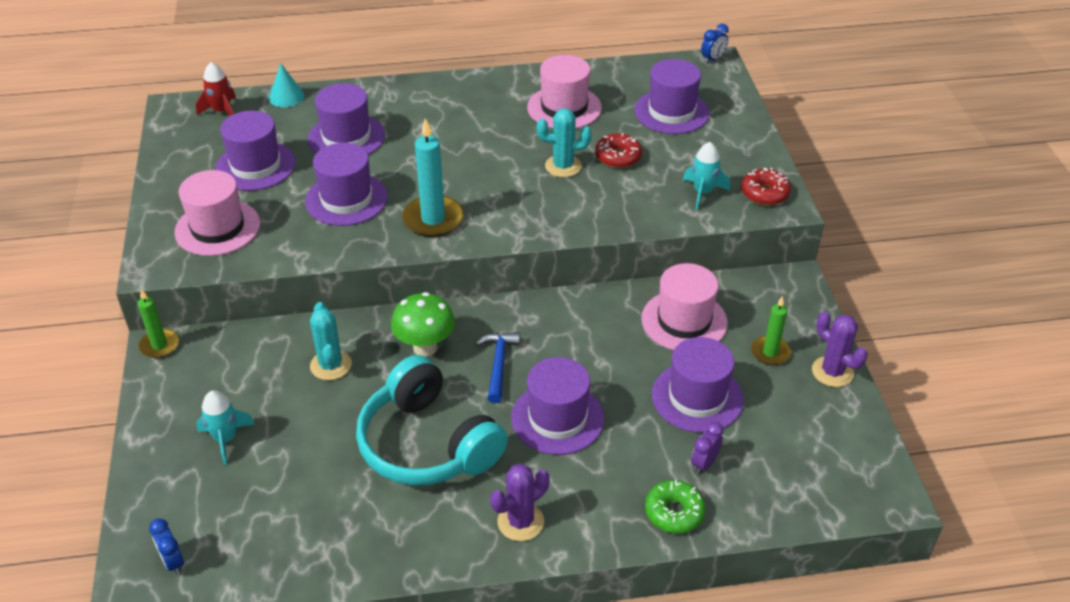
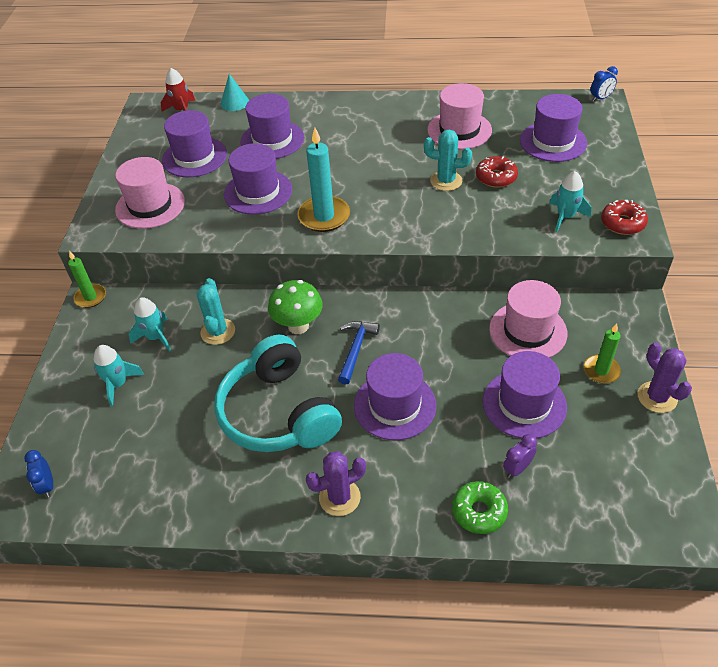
camera: 15 degrees right, 5 degrees up
(256, 381) = (155, 337): none -> turquoise rocket

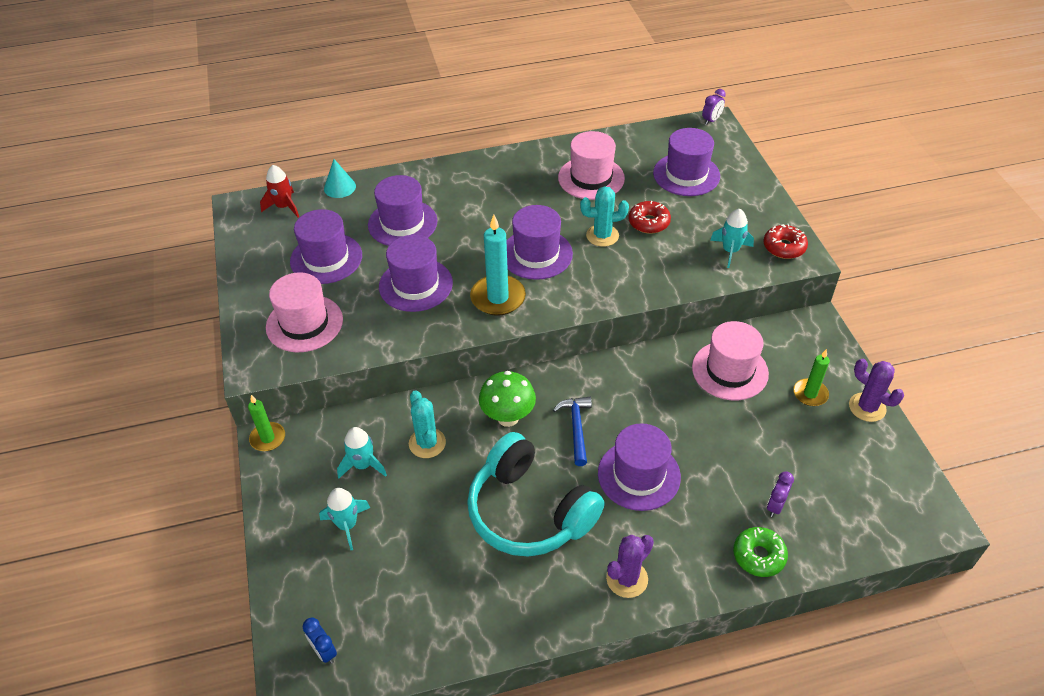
camera: 20 degrees left, 0 degrees up
(524, 404) = (756, 443): purple hat -> purple hat (536, 254)
(600, 98) = (711, 120): blue clock -> purple clock

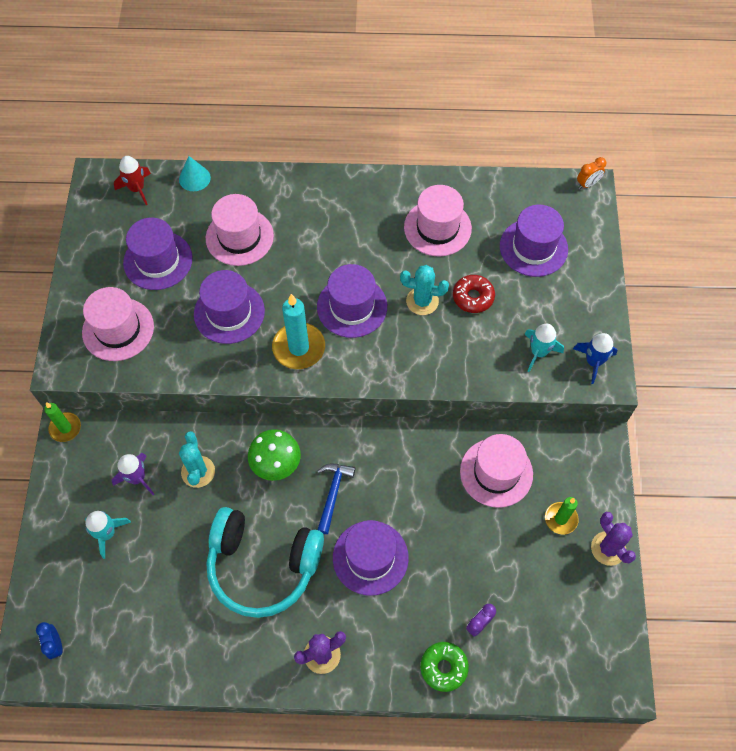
camera: 15 degrees right, 15 degrees up
(363, 465) = (137, 478): turquoise rocket -> purple rocket
(402, 223) = (239, 237): purple hat -> pink hat
(529, 511) = (263, 565): turquoise headphones -> turquoise headphones turned 45 degrees counterclockwise
(711, 120) = (587, 184): purple clock -> orange clock
(784, 247) = (593, 362): red donut -> blue rocket

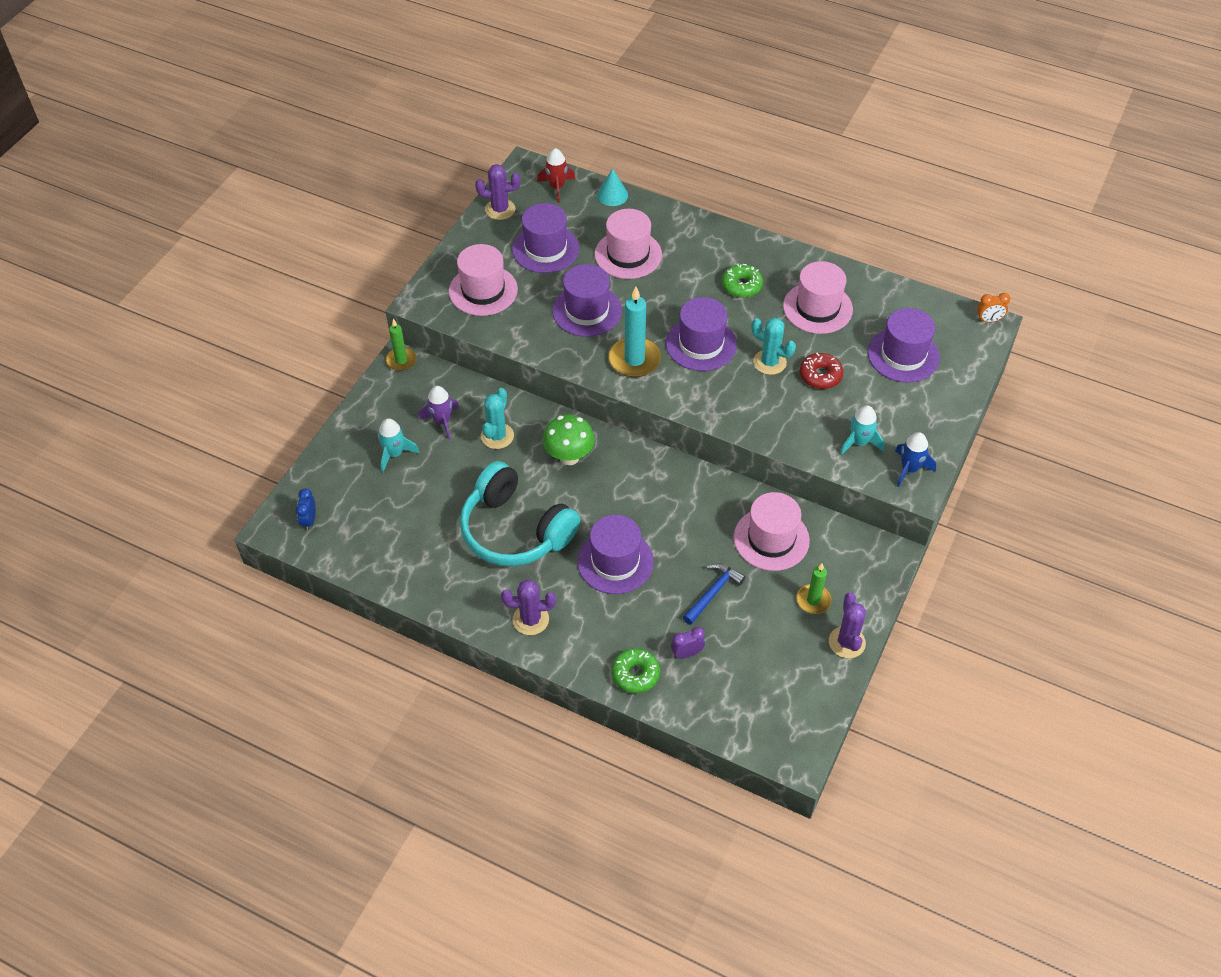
camera: 25 degrees right, 10 degrees down
(92, 233) = (500, 209): none -> purple cactus
(333, 494) = (608, 498): blue hammer -> blue hammer (713, 593)
(359, 230) = (741, 286): none -> green donut

